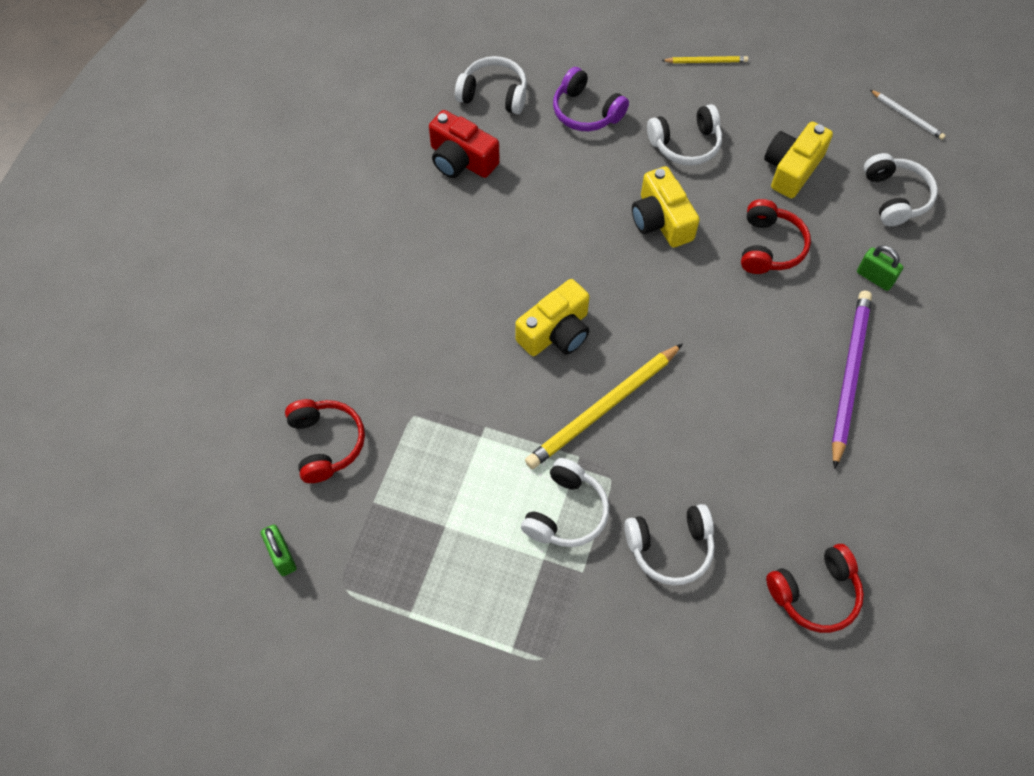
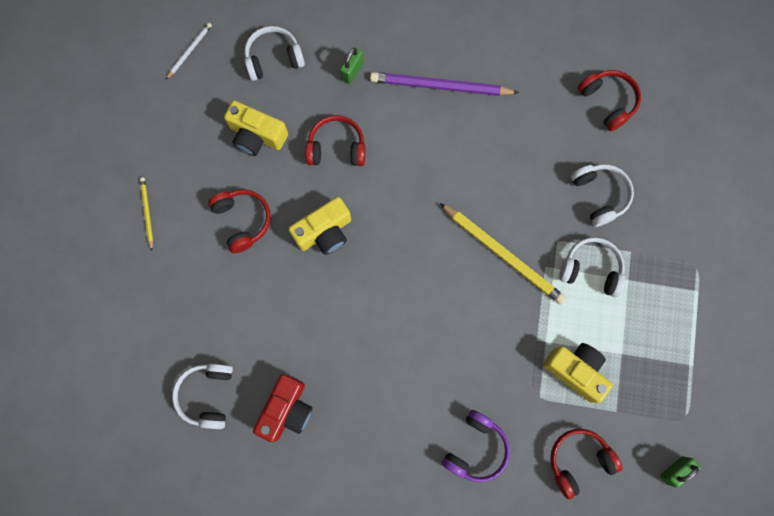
camera: 100 degrees left, 15 degrees up
(556, 332) = (444, 300): yellow camera -> yellow camera (575, 371)
(586, 112) = (217, 309): purple headphones -> purple headphones (475, 448)
(685, 144) = (243, 221): white headphones -> red headphones

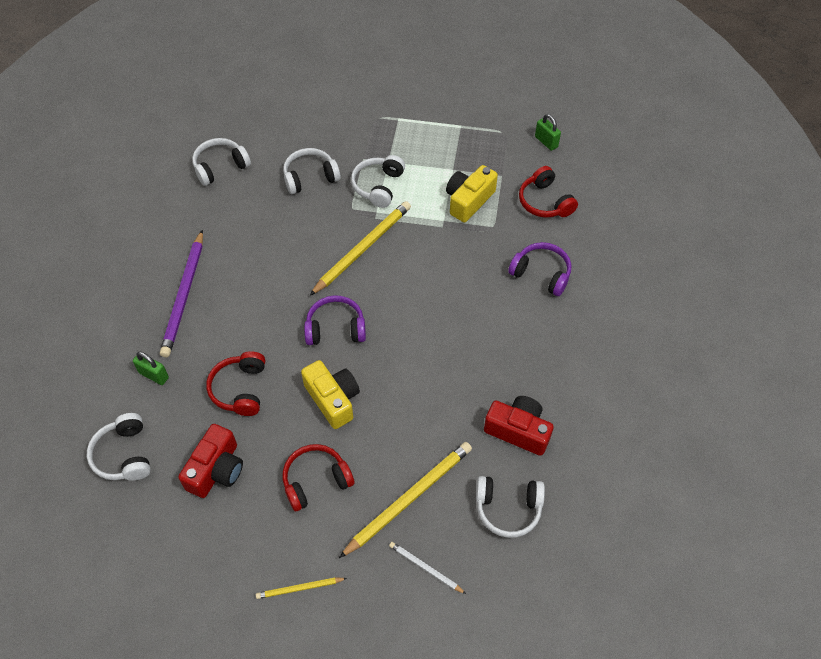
camera: 90 degrees left, 20 degrees down
(189, 51) = (96, 550): white pencil -> white pencil (425, 568)
(222, 303) = (409, 498): none -> yellow pencil
(257, 135) = (216, 469): yellow camera -> red camera
(404, 231) = (335, 328): none -> purple headphones
(607, 102) = (220, 167): red headphones -> white headphones

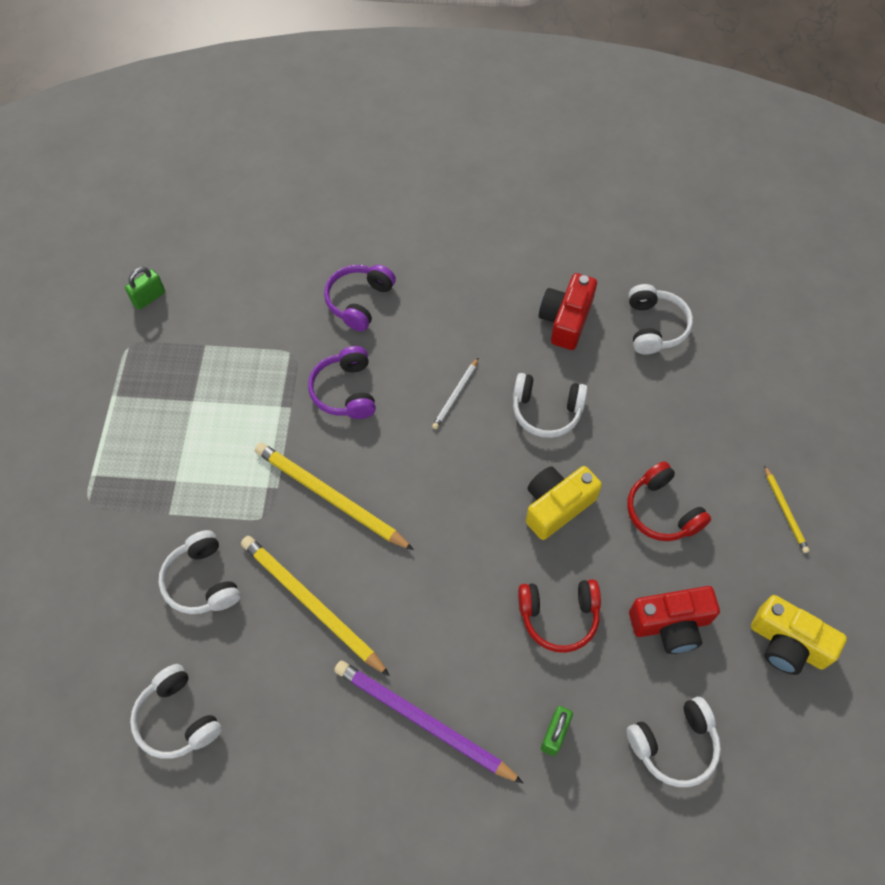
camera: 95 degrees left, 5 degrees up
(184, 296) = (423, 721): purple pencil -> purple pencil turned 150 degrees counterclockwise
(216, 469) = (671, 624): red camera -> red camera turned 150 degrees clockwise
(335, 328) = (456, 515): purple headphones -> purple headphones (345, 391)
(378, 186) = (221, 489): white headphones -> white headphones (546, 411)
(409, 498) = (663, 416): yellow pencil -> yellow pencil (311, 604)
(425, 568) = (733, 396): white pencil -> white pencil (455, 395)
(468, 200) = (247, 380): yellow camera -> yellow camera (787, 643)
(544, 202) = (250, 299): red headphones -> none

